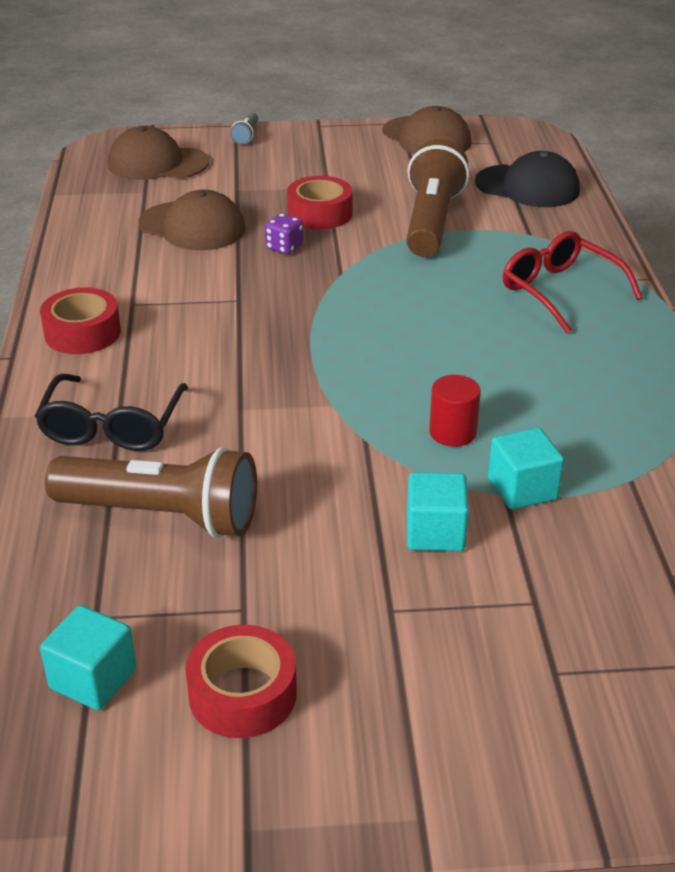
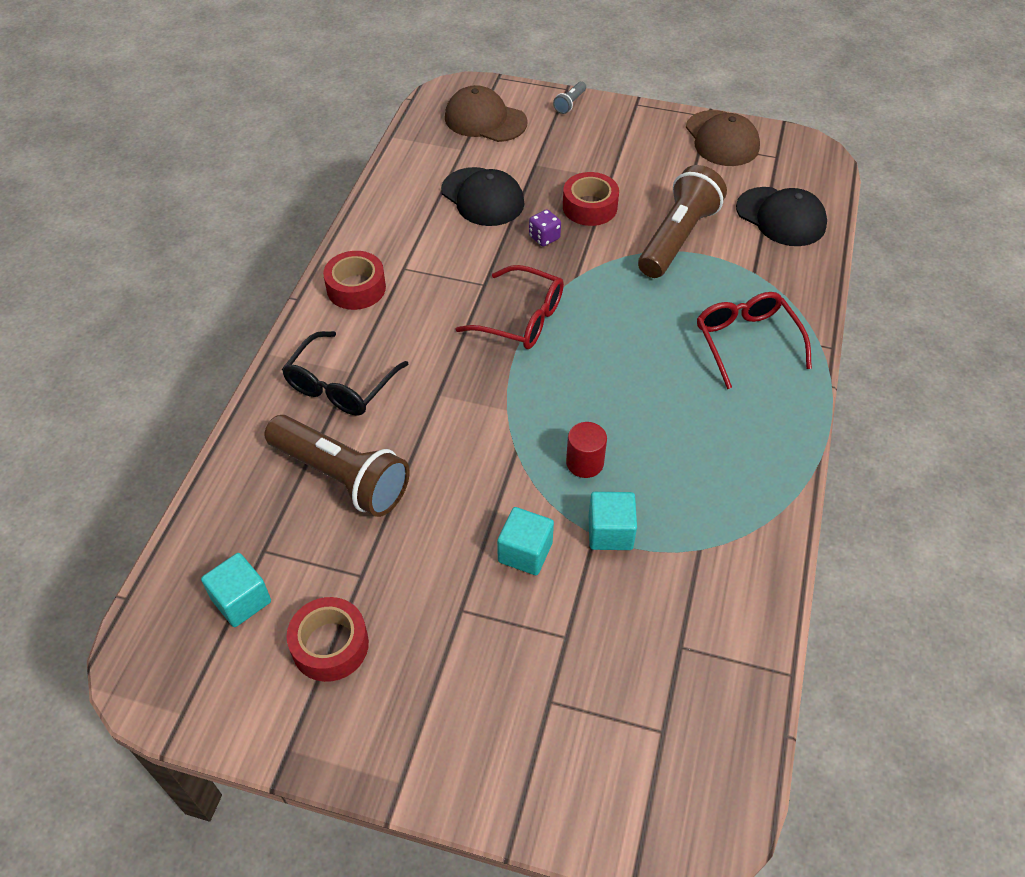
camera: 20 degrees right, 15 degrees up
(192, 226) = (483, 197): brown cap -> black cap
(301, 321) = (522, 319): none -> red glasses

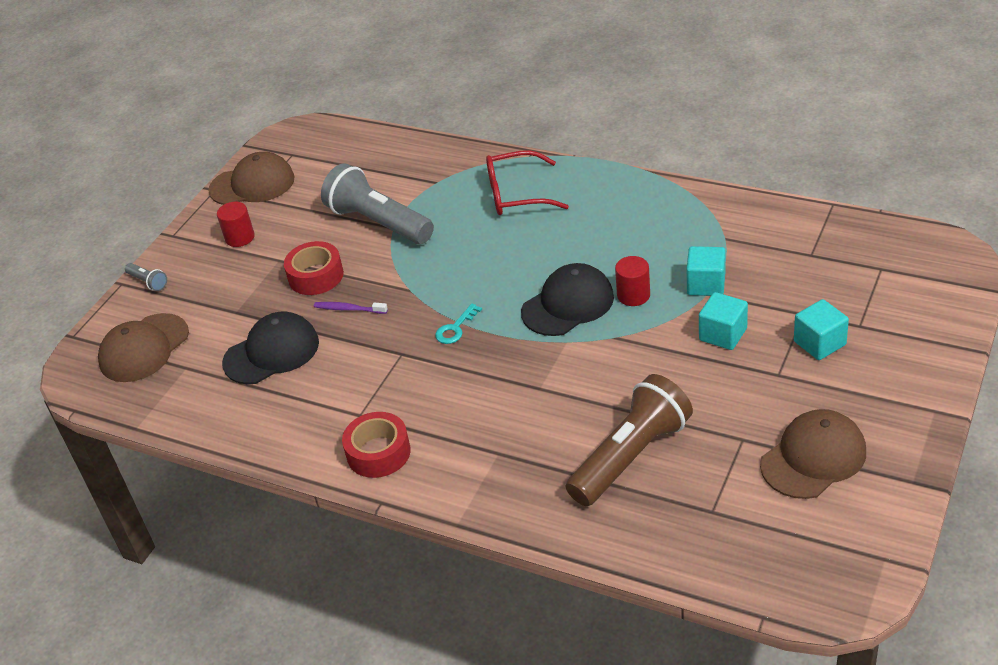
camera: 75 degrees left, 10 degrees down
(241, 600) = (767, 524): turquoise cube -> turquoise cube (819, 343)
(330, 645) = (813, 458): red tape -> brown cap
(340, 386) = (515, 461): black glasses -> none
(522, 319) = (455, 328): red glasses -> turquoise key
(544, 238) = (349, 309): purple dice -> purple toothbrush
(639, 146) = (240, 237): none -> red cylinder
(677, 238) = (378, 222): brown flashlight -> grey flashlight
(781, 217) = (372, 160): black cap -> black cap (568, 304)

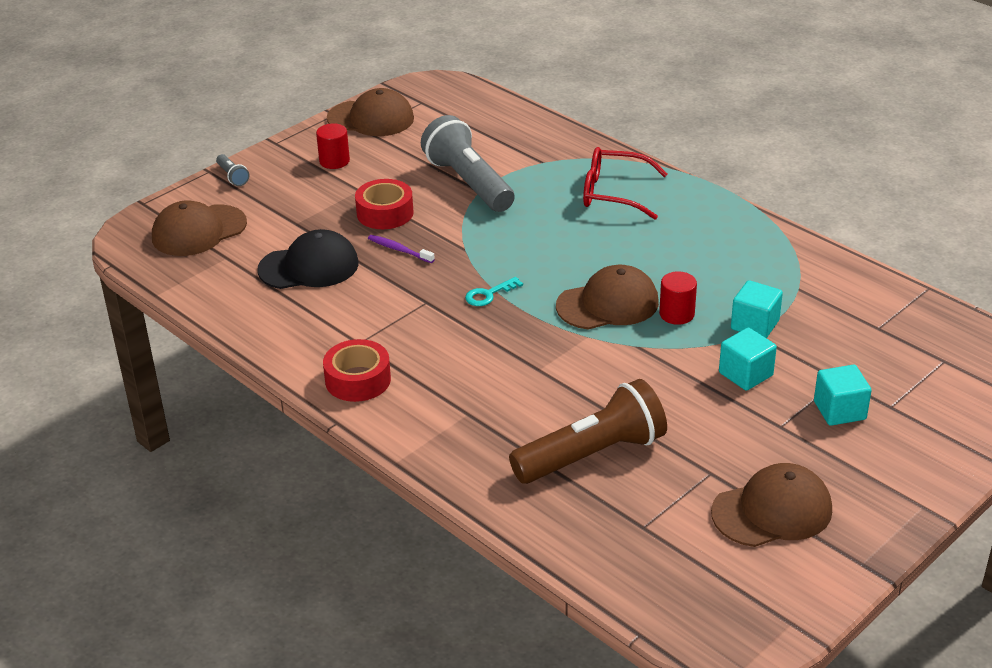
camera: 15 degrees right, 5 degrees down
(568, 304) = (608, 304): black cap -> brown cap

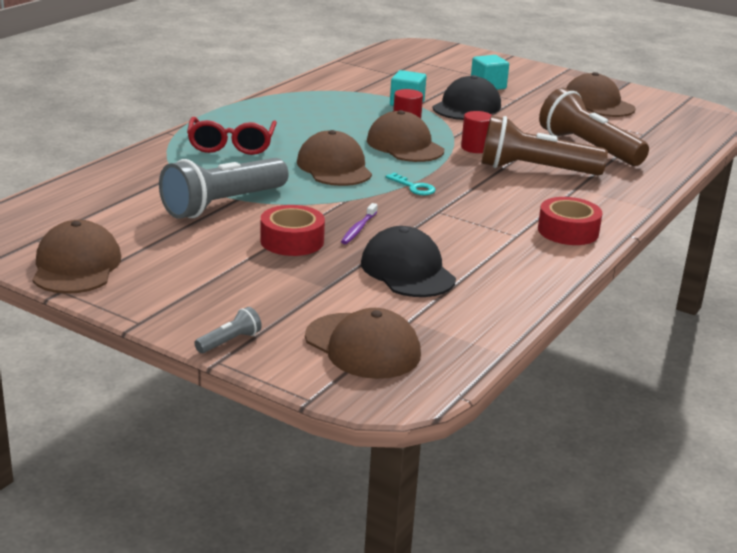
camera: 105 degrees left, 10 degrees down
(334, 161) = (184, 279): red cylinder -> red cylinder (475, 148)
(524, 391) = (534, 170): none -> brown flashlight
(548, 250) = (334, 167): none -> brown cap
(745, 374) = (466, 107): turquoise cube -> black cap

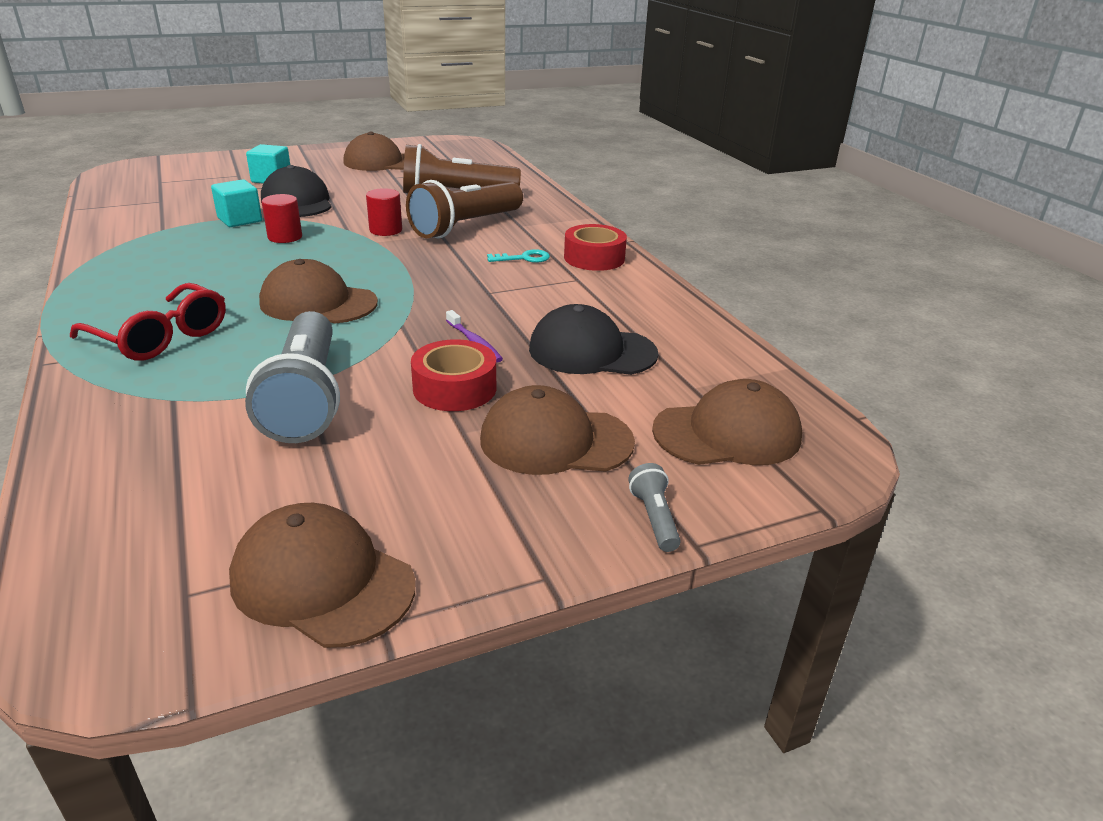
camera: 55 degrees left, 5 degrees up
(405, 145) = (328, 254): brown cap -> brown cap (555, 441)
(413, 187) = (423, 284): turquoise key -> turquoise key (524, 258)

